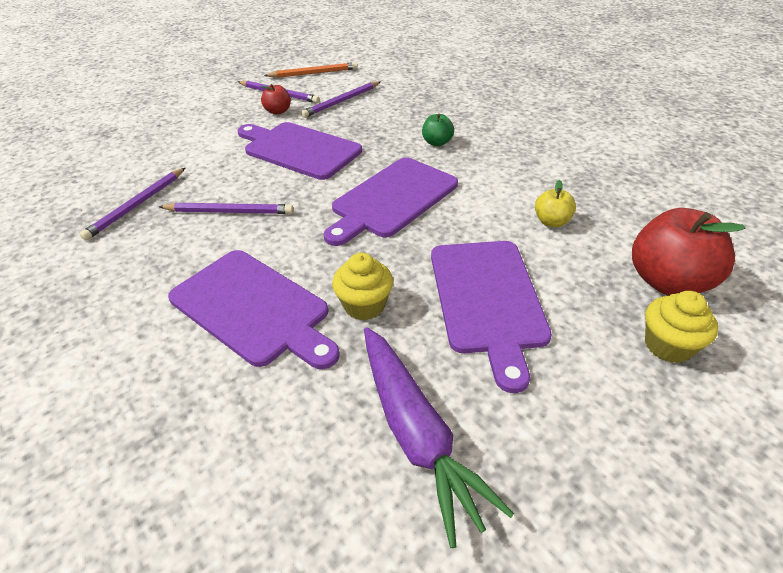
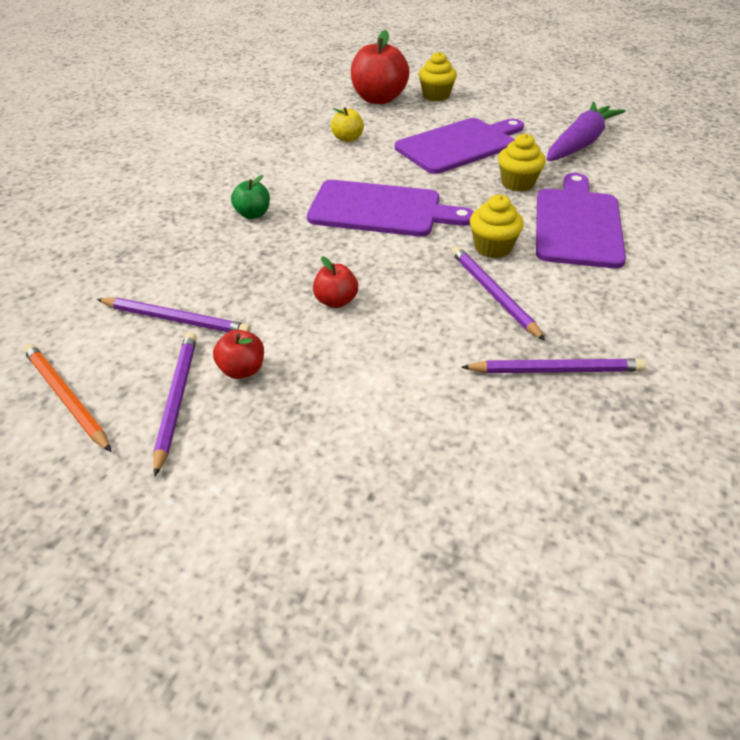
camera: 120 degrees left, 0 degrees up
(279, 236) = (492, 248): none -> yellow cupcake
(299, 149) = (336, 301): purple cutting board -> red apple

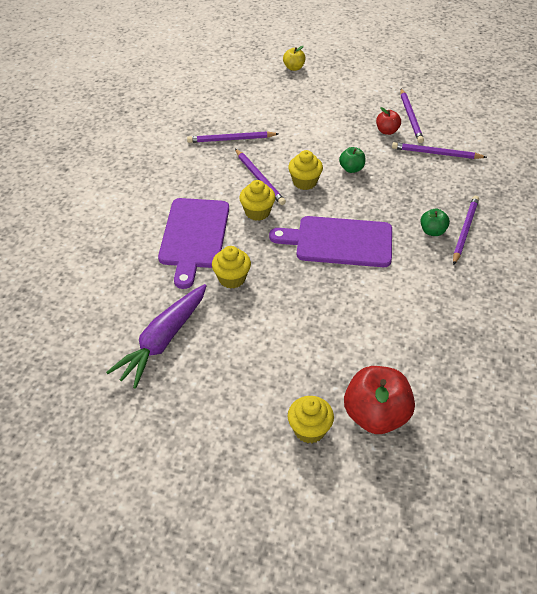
camera: 175 degrees right, 5 degrees up
(66, 398) = (462, 115): orange pencil -> none
(210, 213) = (464, 231): none -> purple pencil
(336, 301) = (351, 169): red apple -> green apple
(347, 139) = (390, 333): yellow apple -> yellow apple (294, 68)
(418, 285) = (304, 182): none -> yellow cupcake
(459, 145) = (280, 329): purple cutting board -> none

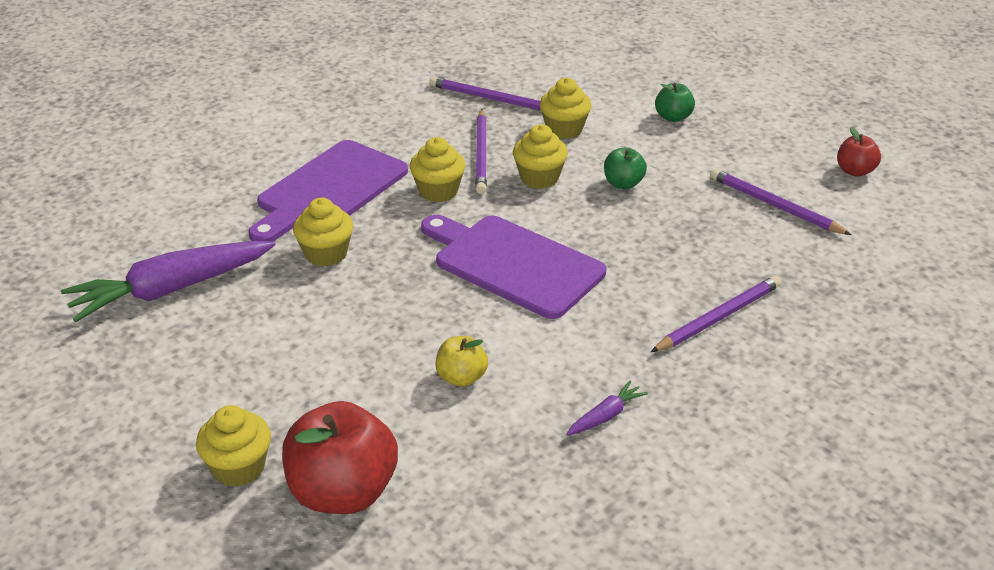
camera: 30 degrees right, 10 degrees down
(290, 145) = (564, 129): none -> yellow cupcake
(294, 68) = (664, 42): yellow apple -> yellow apple (461, 377)
(387, 131) = (725, 155): red apple -> red apple (855, 171)
(411, 117) = (781, 149): purple pencil -> none
(432, 231) = (666, 300): green apple -> green apple (673, 117)
(461, 310) = (605, 416): none -> purple carrot

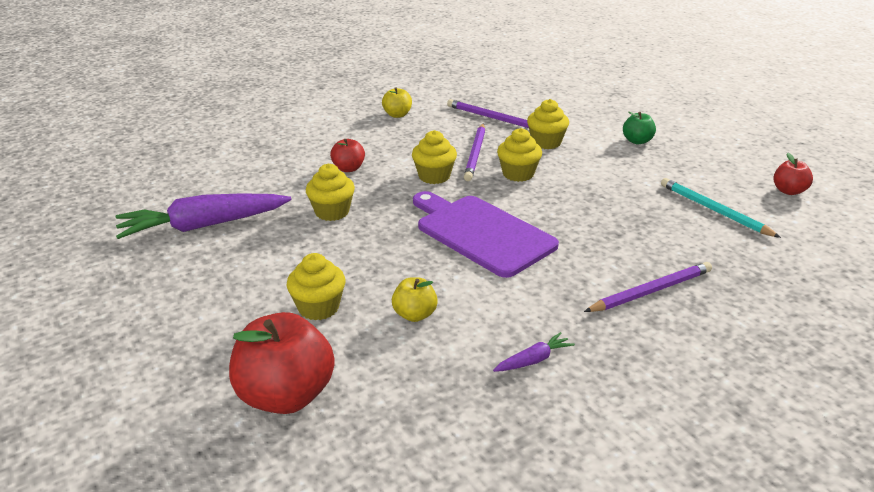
camera: 10 degrees right, 5 degrees down
(239, 468) = (206, 365): yellow cupcake -> yellow cupcake (318, 307)
(328, 190) = (348, 168): purple cutting board -> red apple
(368, 104) = (397, 115): none -> yellow apple
(623, 184) = (586, 184): green apple -> none
(775, 206) = (714, 210): purple pencil -> turquoise pencil

